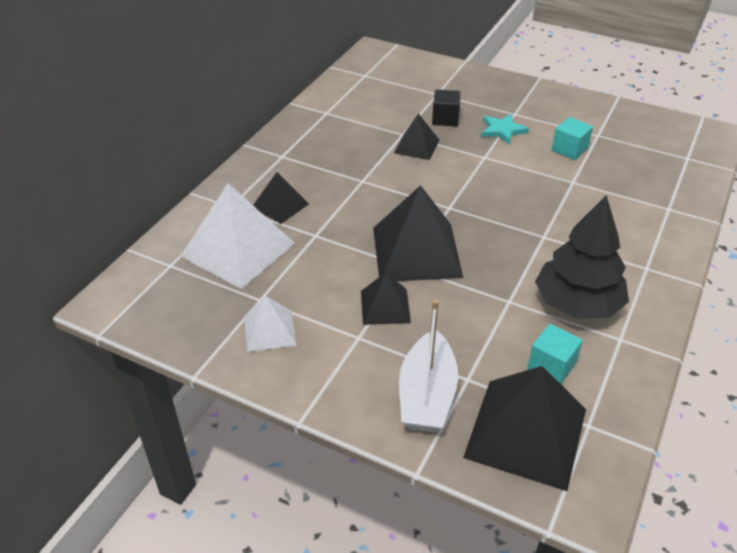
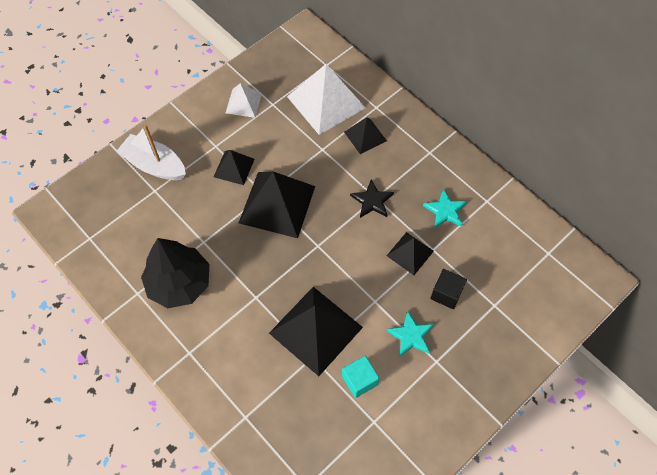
camera: 110 degrees right, 20 degrees up
(353, 134) = (445, 211): none -> turquoise star
(369, 182) = (372, 201): none -> black star
(526, 433) = (103, 203): black pyramid -> black pyramid (315, 330)
(551, 366) = (139, 240): turquoise cube -> none

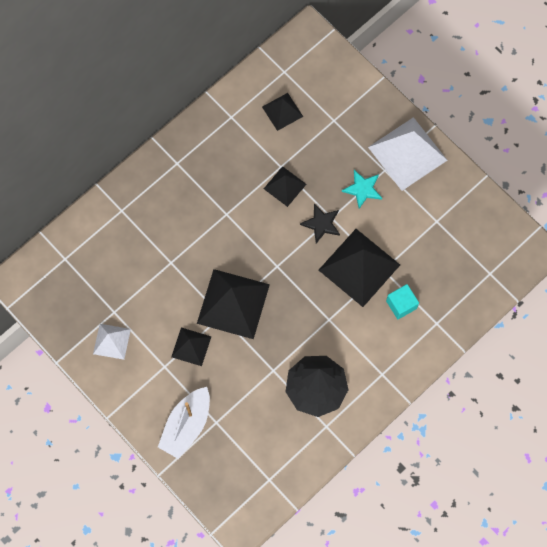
camera: 90 degrees left, 10 degrees up
(326, 102) = (113, 259): white pyramid -> white pyramid (407, 153)
(359, 380) = (402, 231): turquoise cube -> turquoise cube (401, 304)
(365, 136) = (156, 222): black pyramid -> black pyramid (282, 111)
(372, 201) = (230, 217): black star -> black star (321, 224)
(445, 211) = (241, 153): turquoise star -> none
(446, 294) = (324, 158): black cube -> none

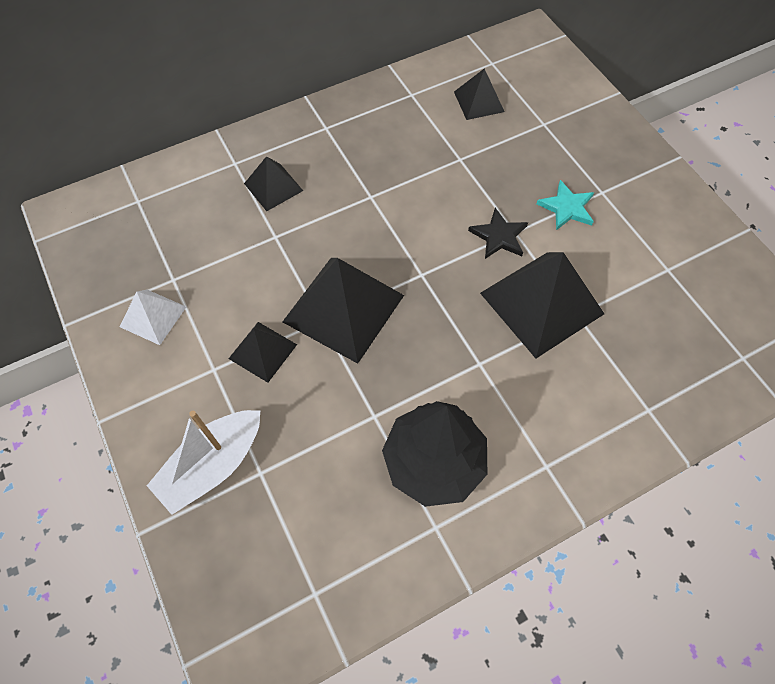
camera: 15 degrees right, 10 degrees down
(285, 186) = (459, 181): black pyramid -> black pyramid (273, 187)
(401, 304) = (596, 369): turquoise cube -> none
(407, 153) = (638, 180): white pyramid -> none

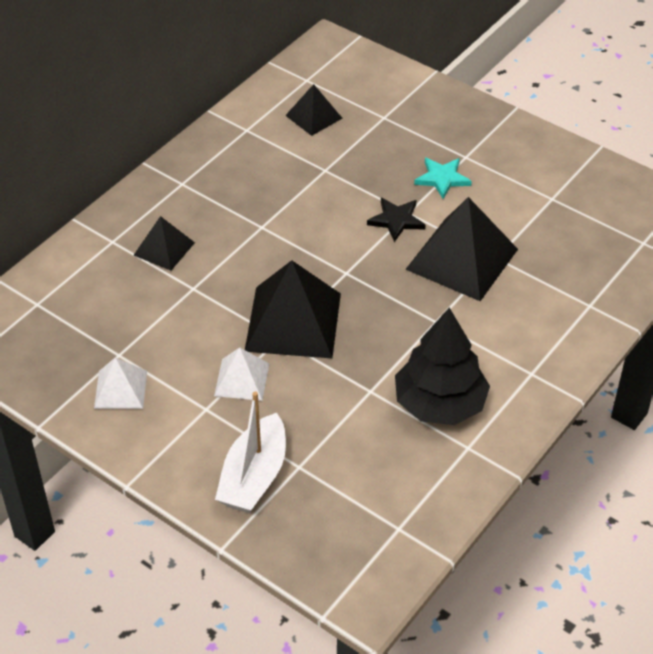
camera: 25 degrees left, 15 degrees down
(263, 351) = (242, 379): black pyramid -> white pyramid

